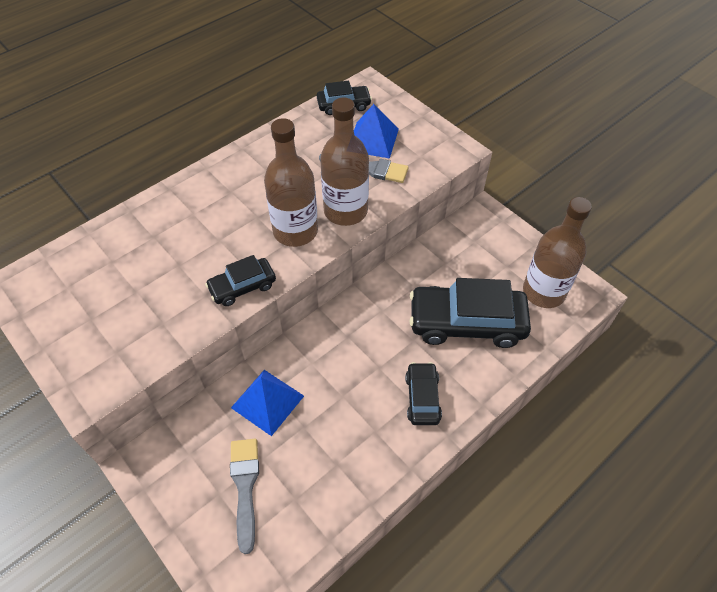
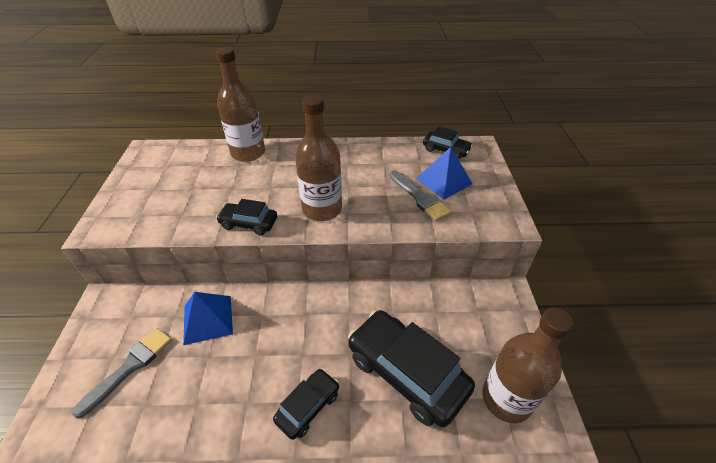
camera: 40 degrees right, 10 degrees down
(345, 211) = (371, 216): brown bottle -> brown bottle (248, 153)

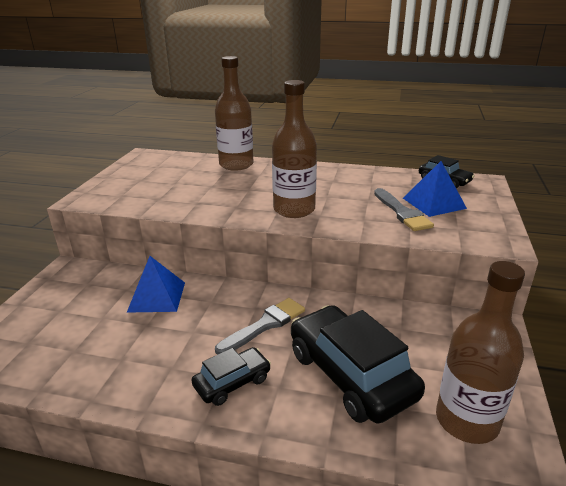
camera: 15 degrees right, 15 degrees down
(130, 367) = (72, 320): grey brush -> grey brush (265, 325)
(249, 223) = (218, 211): black car -> none

